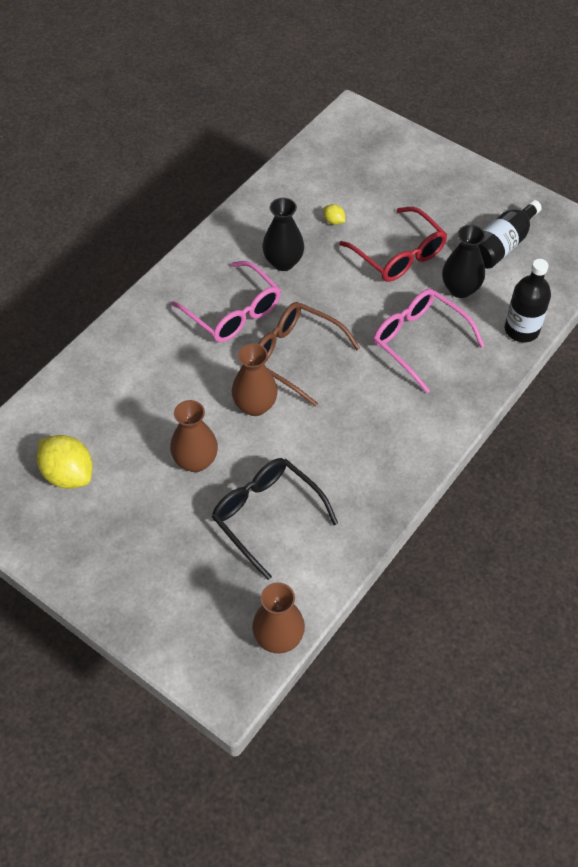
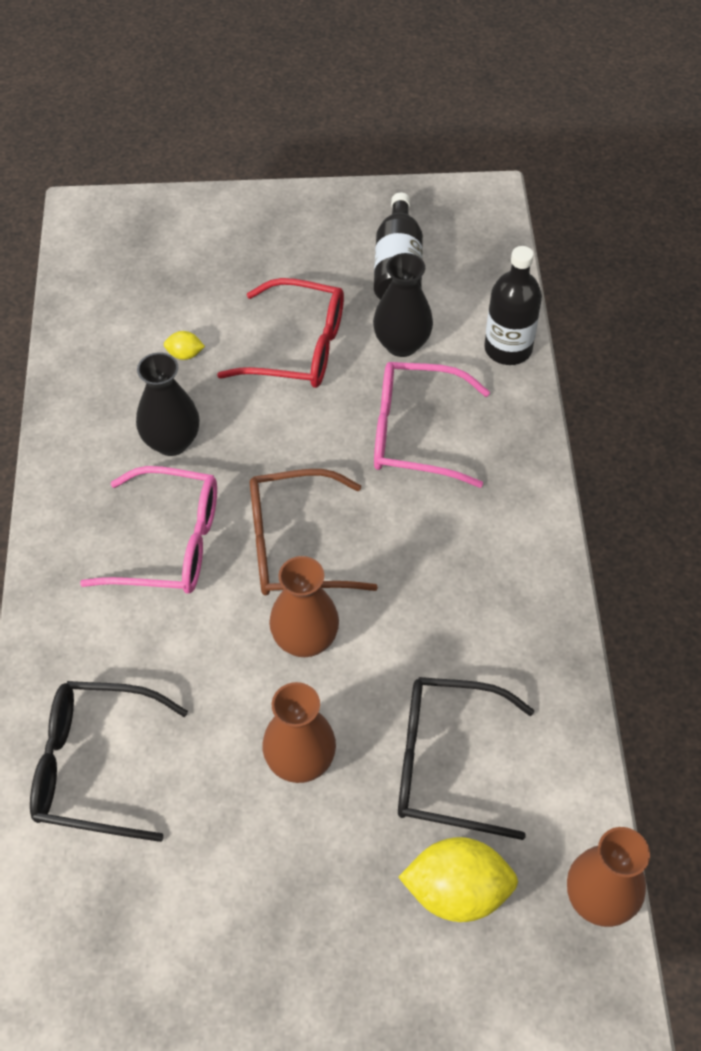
camera: 40 degrees left, 0 degrees up
(68, 474) = (156, 903): yellow lemon -> yellow lemon (457, 892)
(98, 393) = (94, 767): none -> black glasses

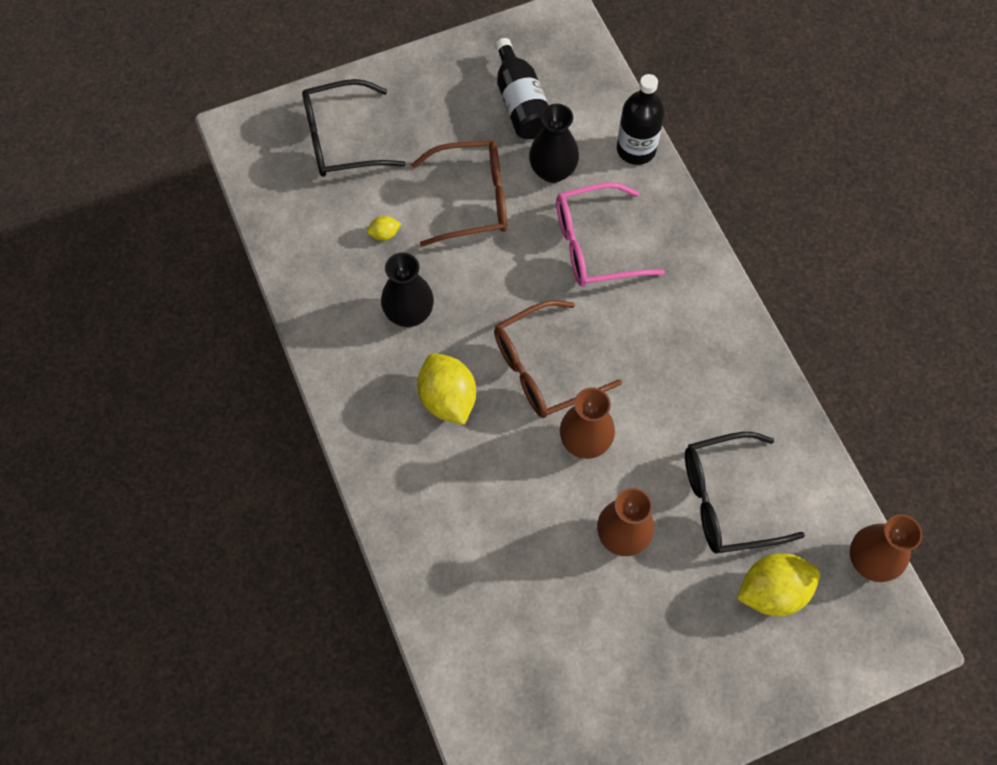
camera: 20 degrees left, 10 degrees up
(94, 767) = (473, 594): black glasses -> black glasses (341, 139)
(170, 544) = (448, 399): pink glasses -> yellow lemon
(298, 348) = (473, 200): red glasses -> brown glasses

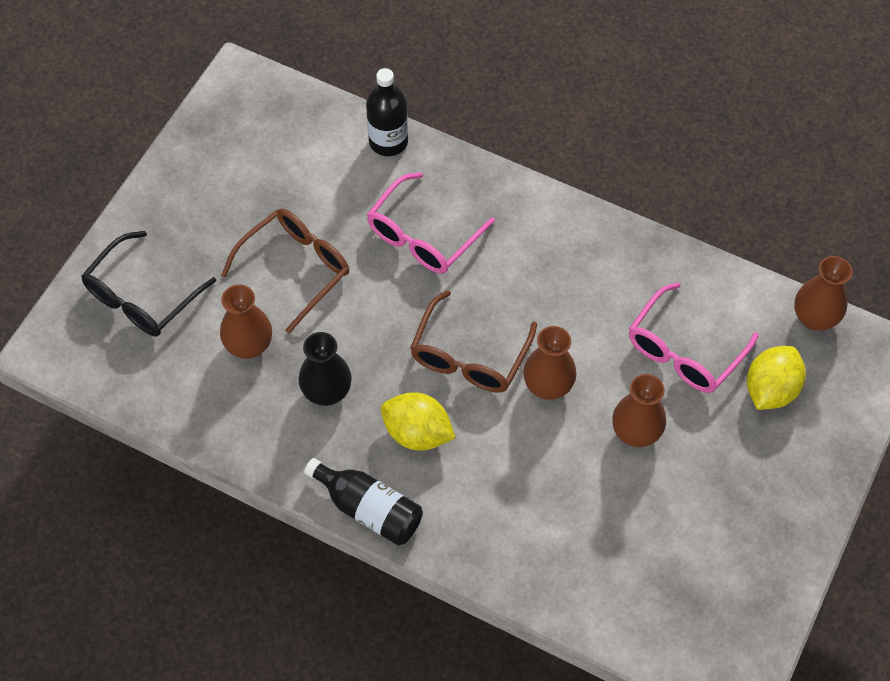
camera: 40 degrees left, 5 degrees down
(384, 234) = (249, 345): yellow lemon -> brown vase
(521, 103) = (265, 167): black bottle -> black bottle (369, 509)
(552, 171) = (339, 202): black vase -> none
(726, 500) = (684, 351): black glasses -> pink glasses

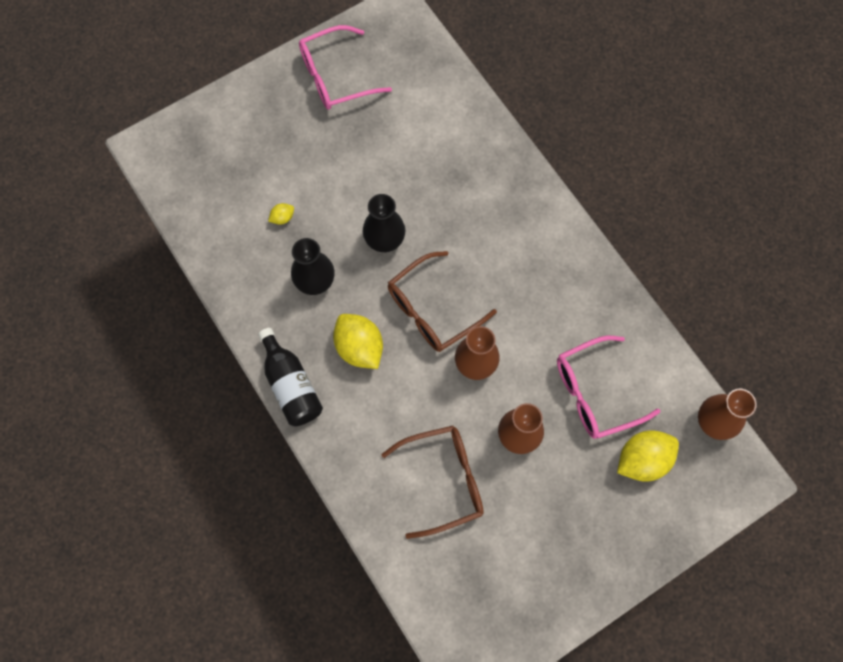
camera: 30 degrees right, 10 degrees up
(142, 297) = (231, 143): black glasses -> none
(249, 345) = (282, 218): brown vase -> yellow lemon
(296, 268) = (350, 177): brown glasses -> brown glasses (444, 480)
(374, 313) = (384, 240): none -> black vase
(388, 141) = (475, 113): black bottle -> none
(423, 236) = (455, 200): pink glasses -> pink glasses (335, 77)

